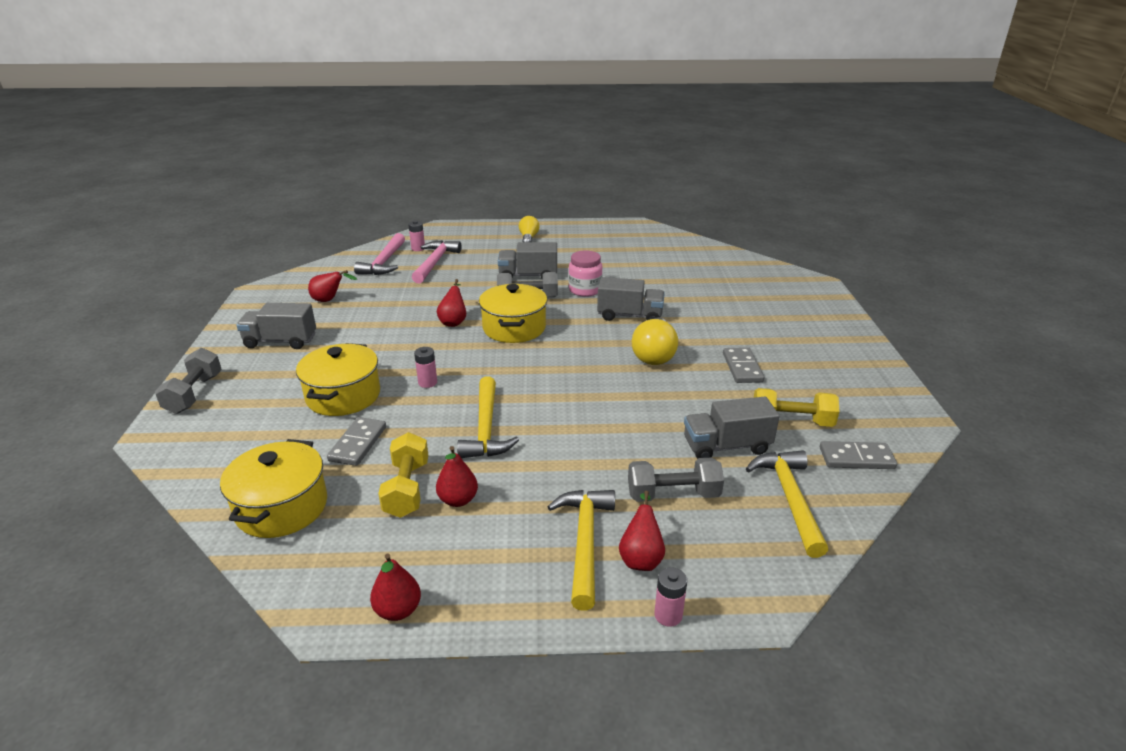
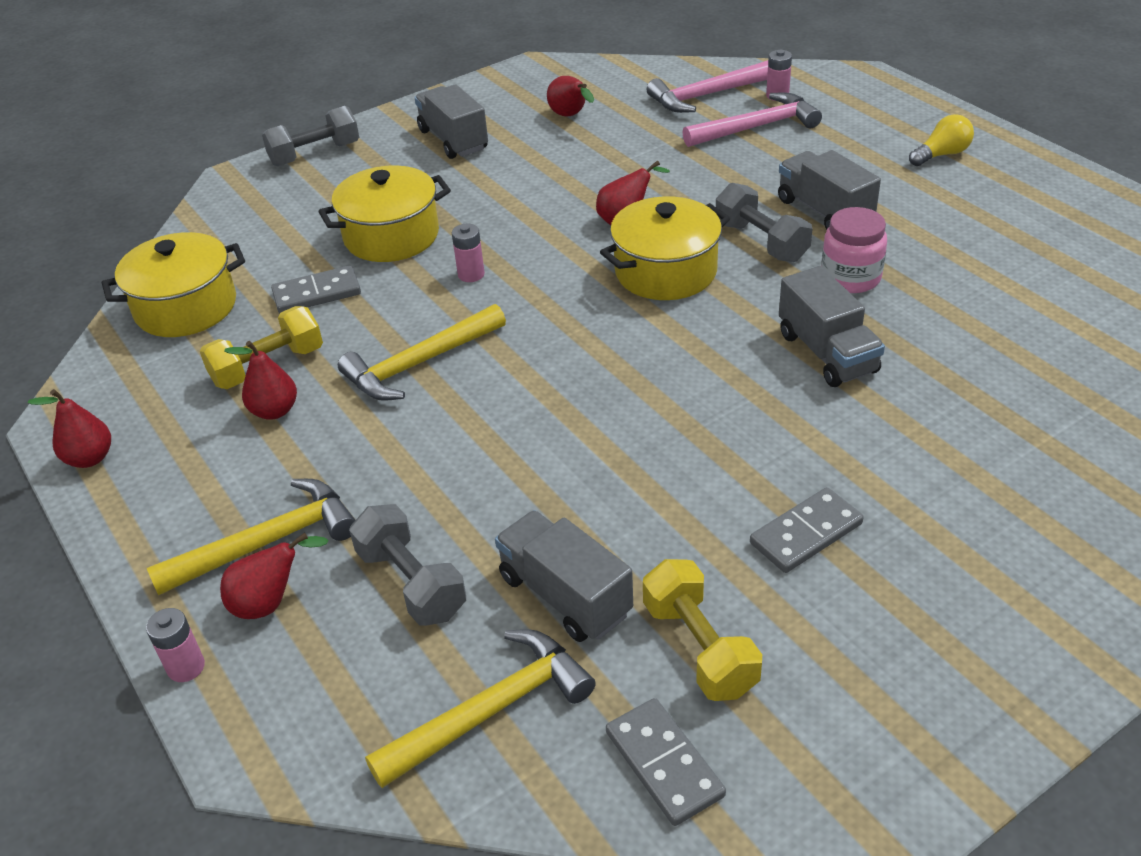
camera: 60 degrees right, 10 degrees up
(654, 354) = (741, 424): yellow light bulb -> none

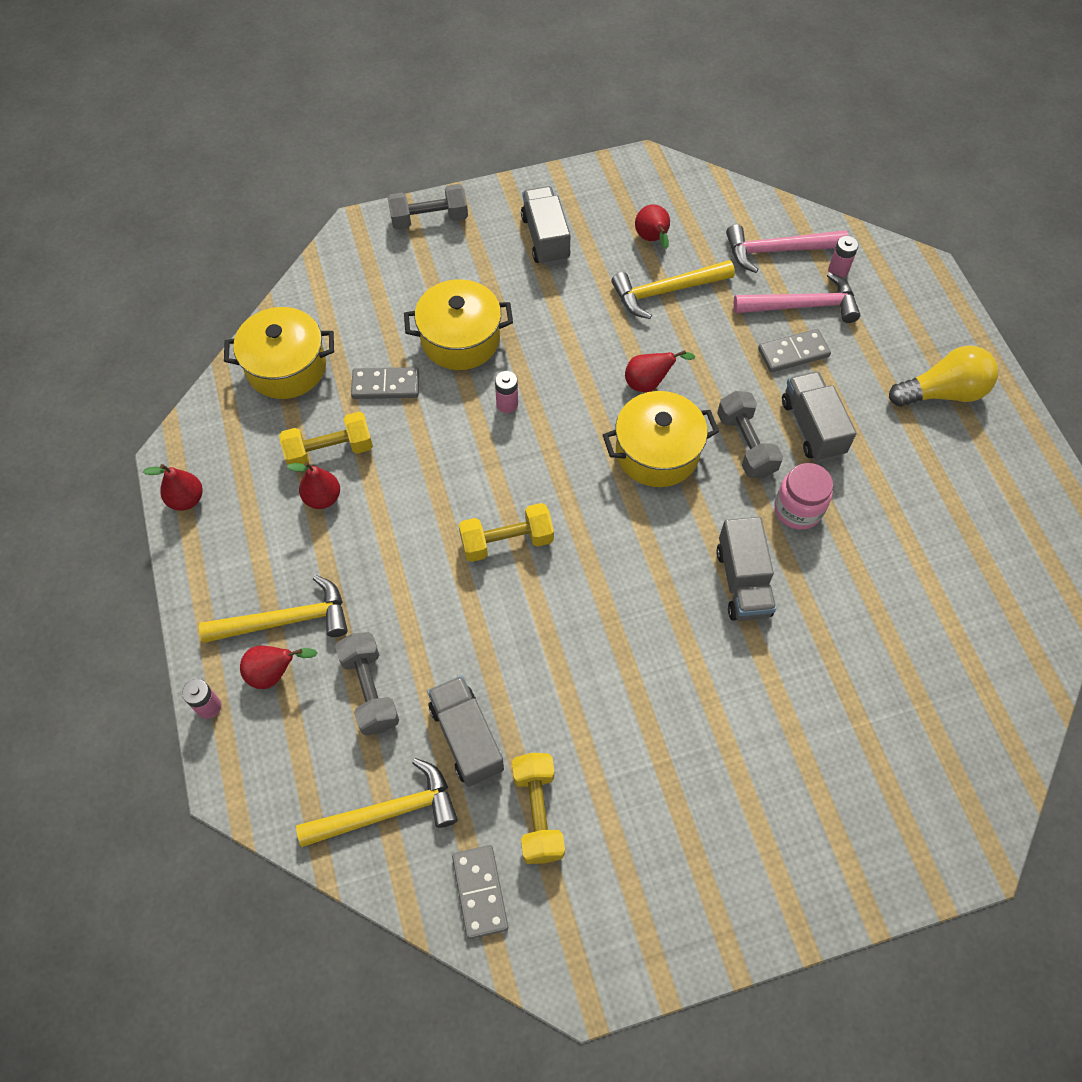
camera: 15 degrees right, 20 degrees up
(419, 364) = (438, 487): yellow hammer -> yellow hammer (666, 291)
(527, 391) = (507, 541): none -> yellow dumbbell
(806, 533) = (650, 745): grey domino -> grey domino (793, 353)
(941, 155) = (942, 392): yellow light bulb -> yellow light bulb, size x1.61

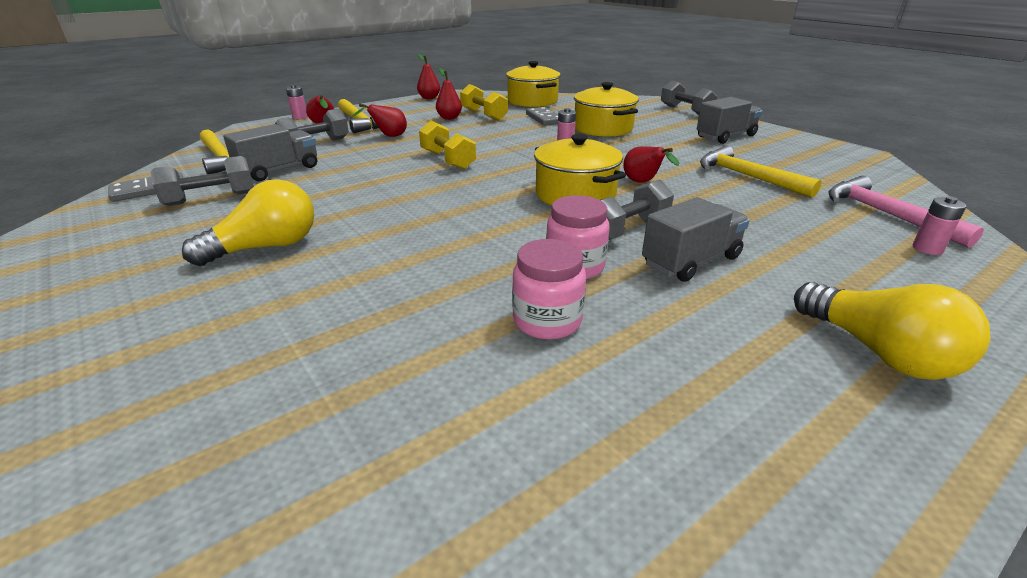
camera: 70 degrees right, 30 degrees down
(538, 813) = (211, 199): yellow dumbbell -> grey dumbbell
(652, 239) = (791, 165): red pear -> red pear (388, 136)
(688, 748) = (266, 247): none -> yellow light bulb
(742, 582) = (462, 249): grey truck -> none
(793, 353) = (773, 238): grey domino -> none
(802, 305) = (841, 235): pink hammer -> none
(867, 555) = (547, 321): none -> pink jar

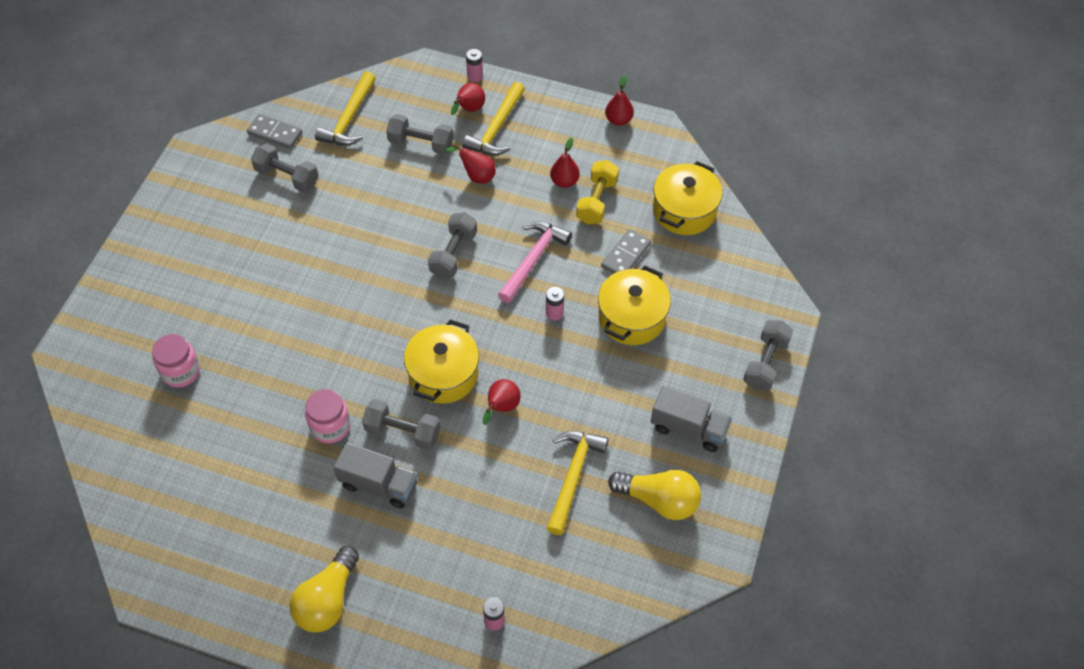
camera: 55 degrees right, 25 degrees up
(266, 247) = (251, 262): yellow light bulb -> yellow light bulb (658, 500)
(279, 170) = (354, 169): grey truck -> none
(448, 160) = (453, 254): yellow dumbbell -> grey dumbbell
(547, 321) = (264, 441): pink jar -> pink jar (181, 371)
(886, 214) = (549, 590): pink hammer -> pink hammer (533, 260)

